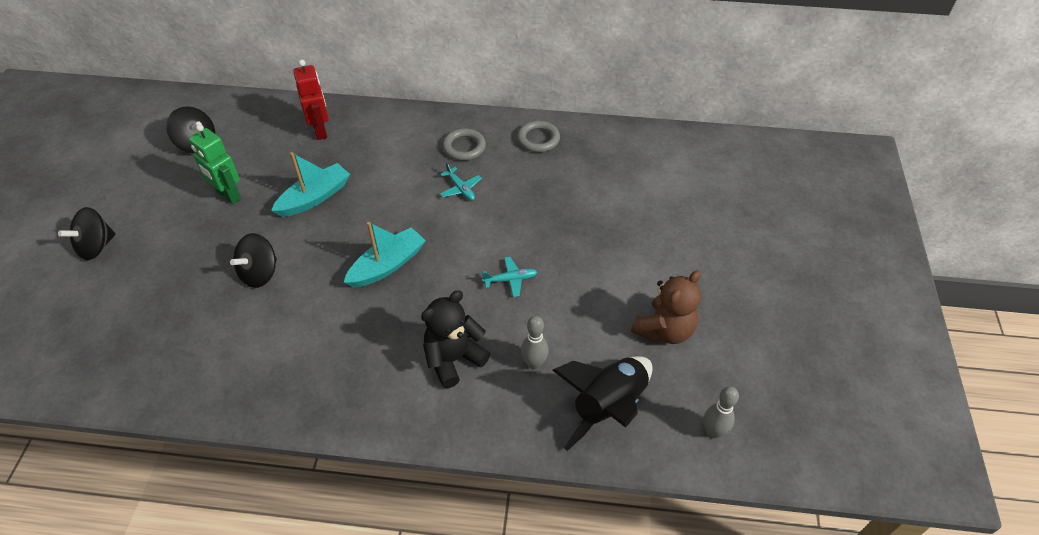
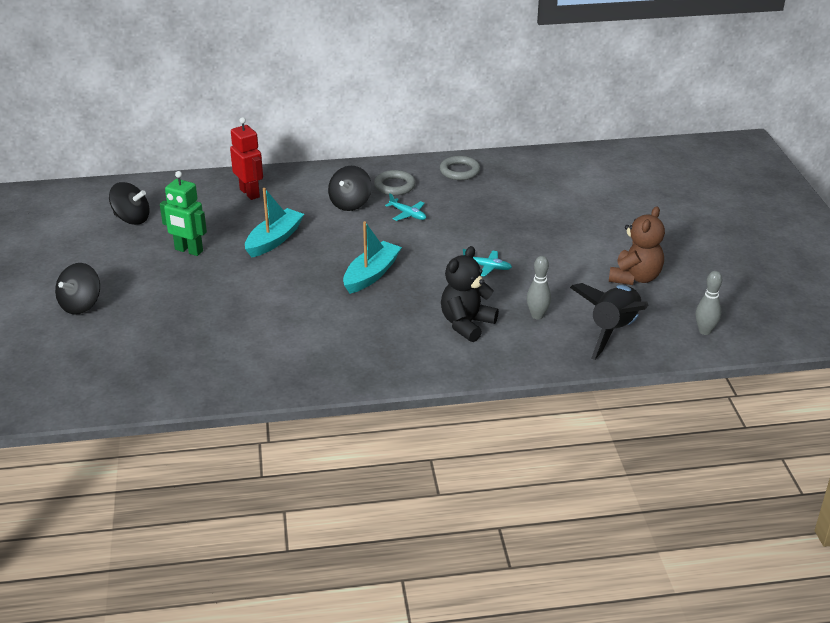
camera: 15 degrees left, 15 degrees down
(260, 273) = (255, 298): black spinning top -> black spinning top (350, 203)
(510, 279) = (487, 267): turquoise plane -> turquoise plane turned 45 degrees clockwise

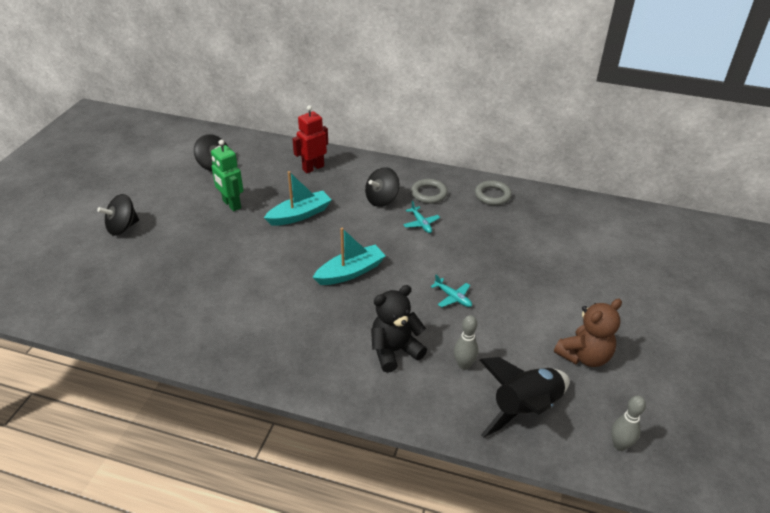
camera: 25 degrees right, 5 degrees up
(250, 193) = (313, 168): red robot -> red robot turned 120 degrees counterclockwise

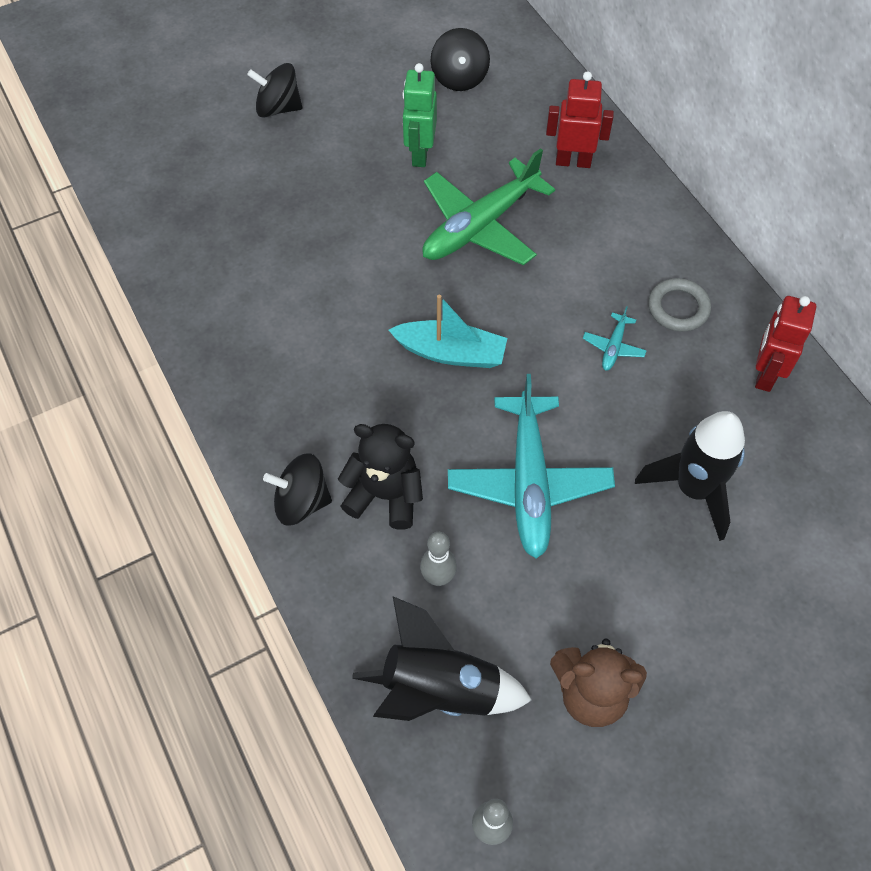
camera: 45 degrees right, 20 degrees up
(300, 215) = (480, 225): turquoise boat -> green plane
(382, 199) = (605, 273): black spinning top -> black spinning top (301, 501)
(453, 297) = (529, 482): turquoise plane -> turquoise plane, size x2.39
(492, 195) = (765, 374): grey ring -> red robot
(520, 252) = (693, 489): none -> black rocket

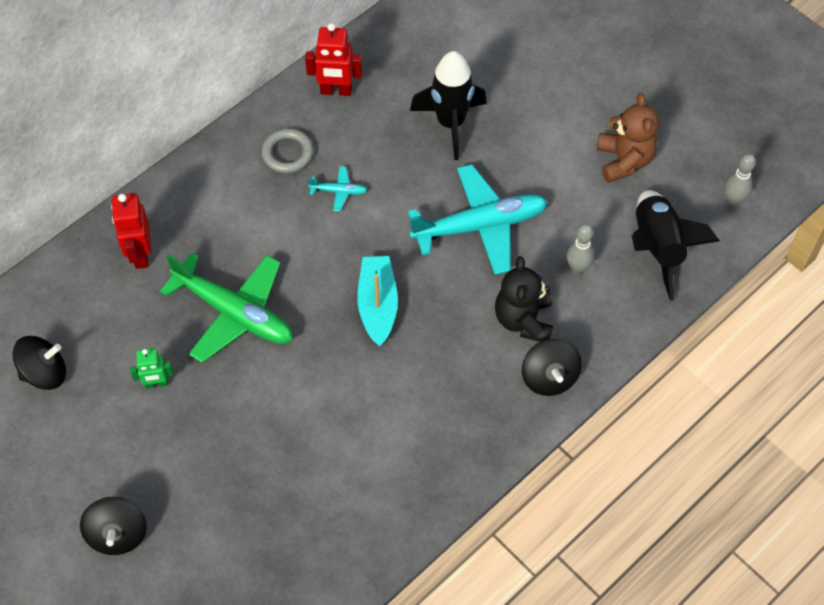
camera: 105 degrees left, 0 degrees up
(420, 154) = (156, 384): green robot -> green robot, size x0.65

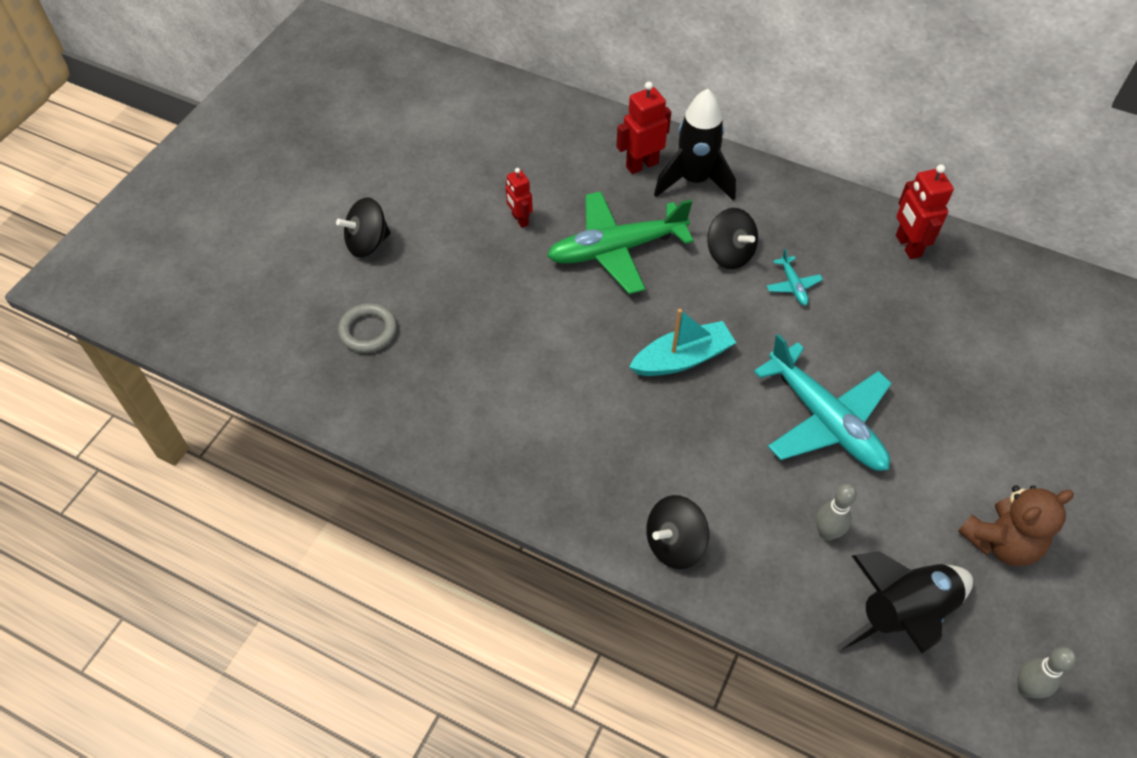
camera: 70 degrees right, 5 degrees down
(45, 373) = (497, 144): black spinning top -> black spinning top (729, 254)
(156, 384) = (520, 220): green robot -> red robot
(234, 313) = (617, 249): green plane -> green plane turned 60 degrees clockwise
(287, 153) = (810, 232): grey ring -> grey ring (368, 331)
(450, 123) = (935, 354): black rocket -> black rocket (694, 181)
(523, 320) = (732, 497): black teddy bear -> none

